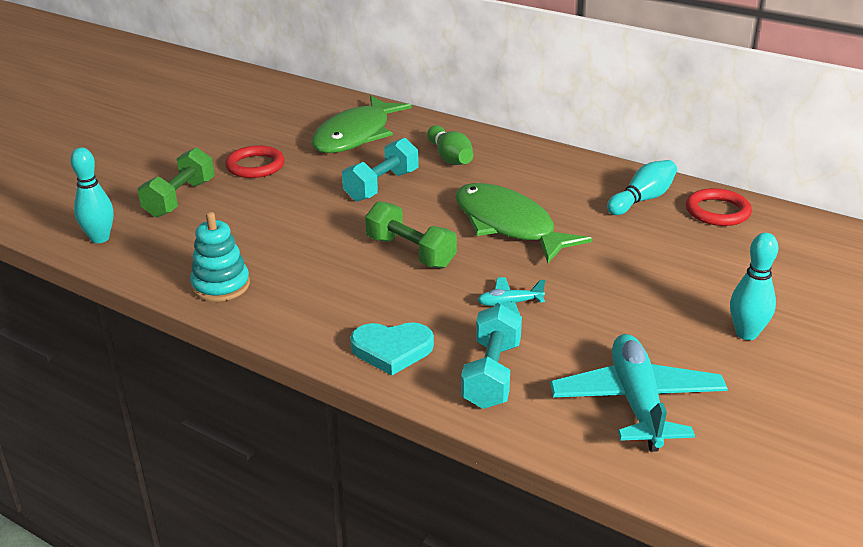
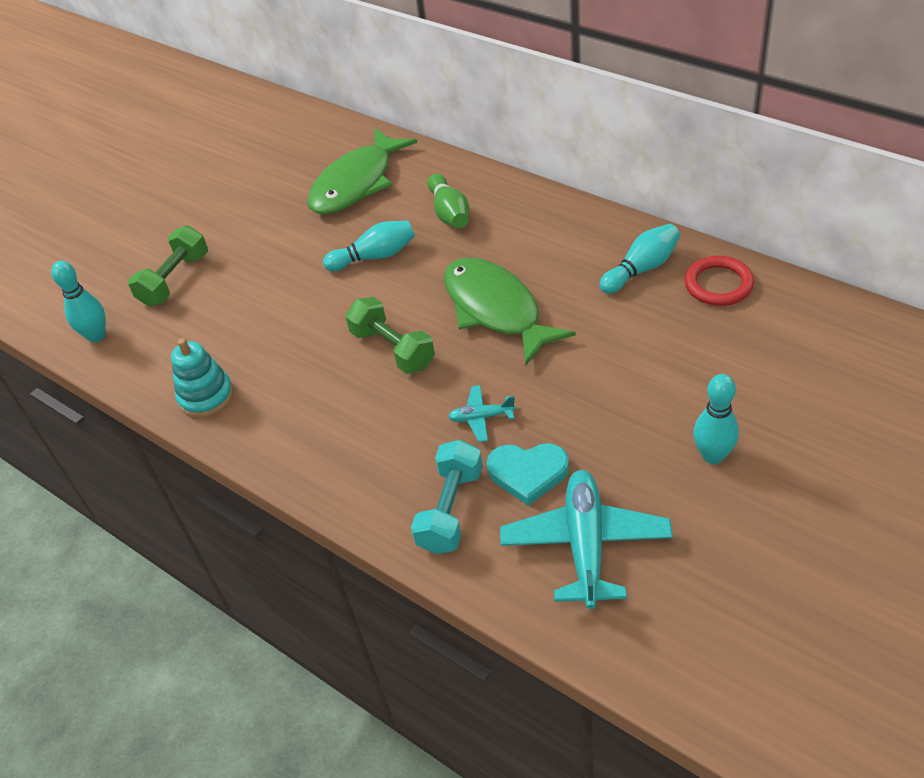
camera: 10 degrees right, 15 degrees up
(255, 166) = (251, 231): red ring -> none
(382, 186) = (375, 256): turquoise dumbbell -> turquoise bowling pin
(392, 350) = (360, 478): turquoise heart -> turquoise heart (528, 473)

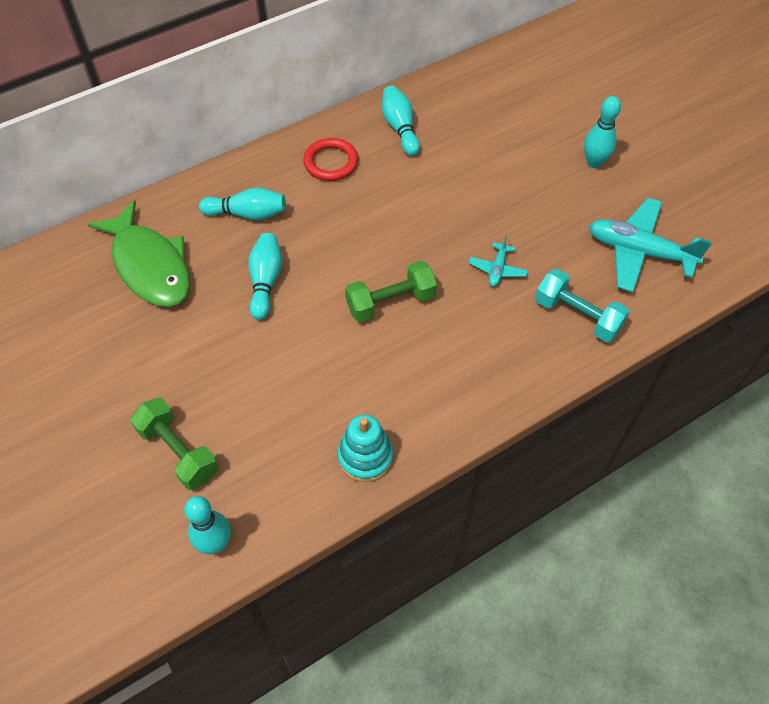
camera: 75 degrees left, 10 degrees up
(449, 213) = (247, 214): green bowling pin -> turquoise bowling pin
(496, 309) = (387, 223): green fish -> none
(528, 473) = (564, 260): turquoise heart -> none
(718, 284) = (443, 97): red ring -> red ring (331, 162)

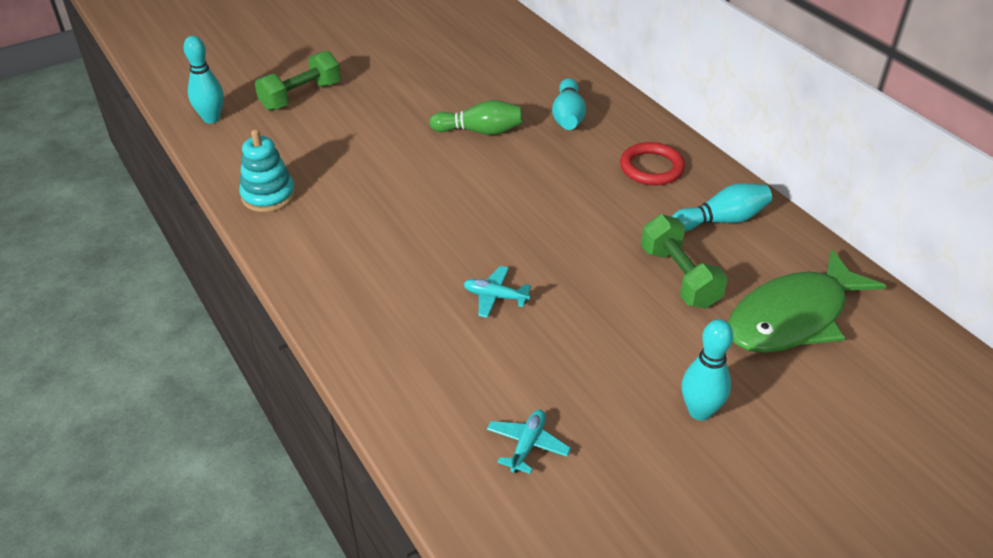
camera: 90 degrees right, 15 degrees down
(150, 266) = (499, 68): green fish -> green fish (793, 317)
(265, 281) = (480, 131): turquoise bowling pin -> green bowling pin
(390, 302) = (450, 211): green dumbbell -> green dumbbell (679, 277)
(577, 316) = (420, 366): turquoise dumbbell -> none
(639, 252) = (527, 445): turquoise plane -> turquoise plane, size x0.48

